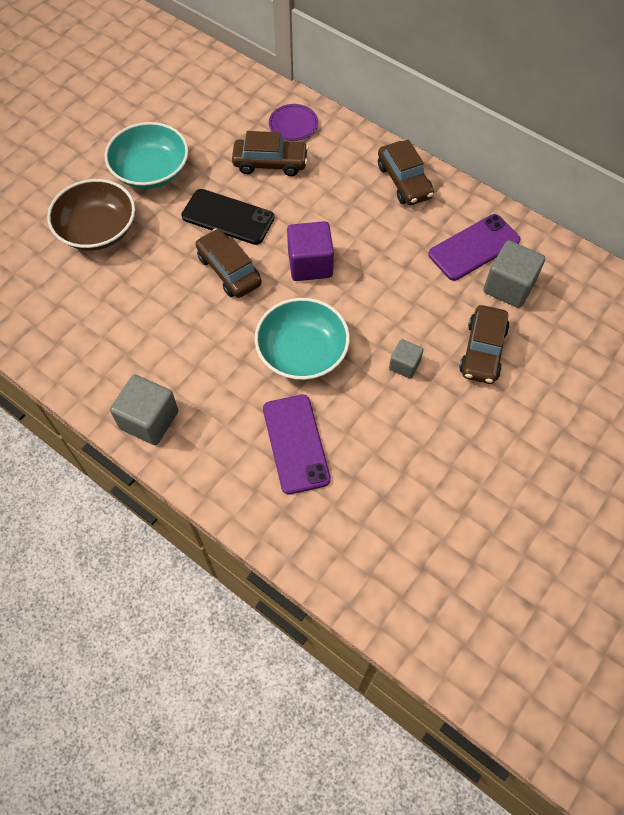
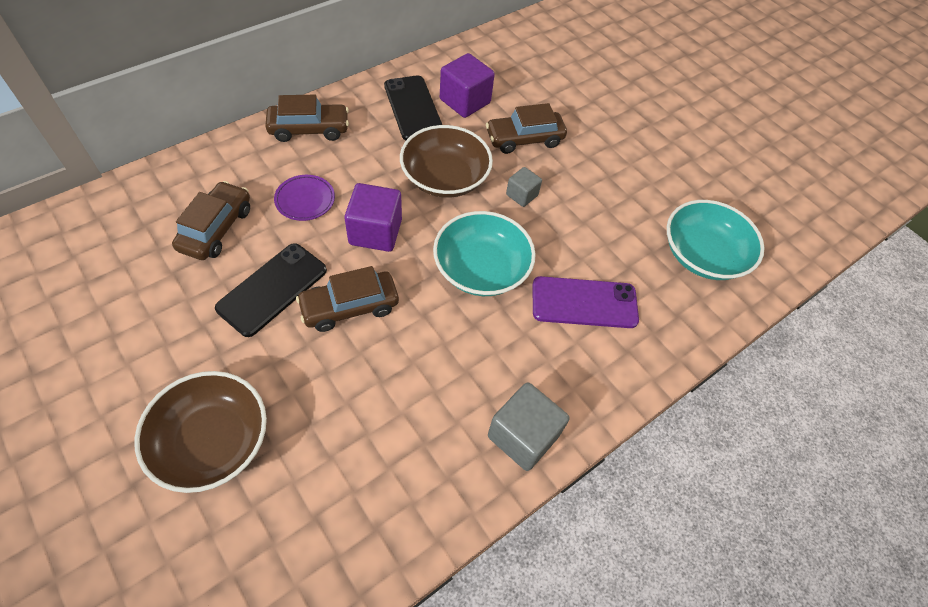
camera: 80 degrees left, 5 degrees down
(151, 171) = (149, 354): turquoise bowl -> turquoise bowl (703, 255)
(293, 125) = (173, 193): purple plate -> purple plate (305, 200)
(396, 297) = (445, 177): none -> brown bowl
(474, 247) = (413, 108): purple phone -> black phone
(482, 351) = (524, 139): brown car -> brown car turned 135 degrees clockwise
(509, 286) = (465, 101): grey cube -> purple cube

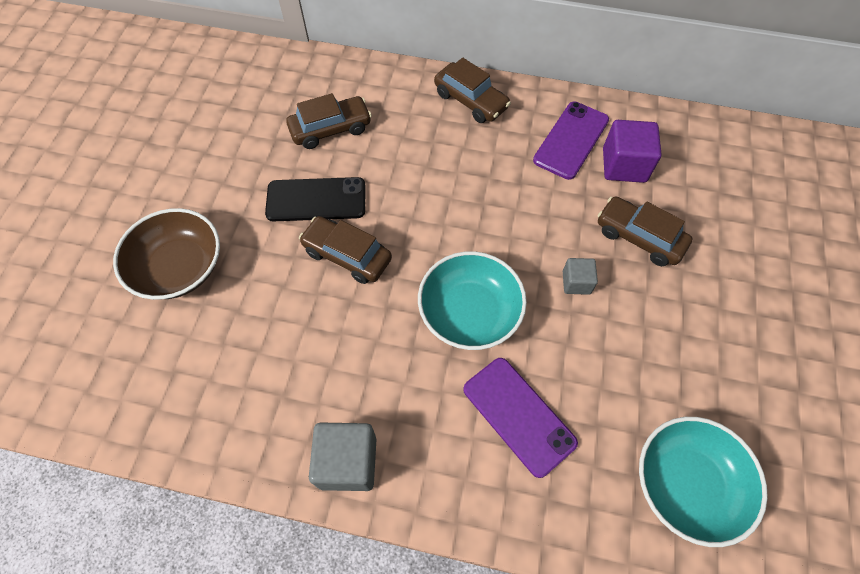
camera: 55 degrees right, 5 degrees up
(305, 200) = (407, 153): purple plate -> none
(375, 232) = (426, 216): purple cube -> none
(413, 108) = (571, 140): black phone -> purple phone
(445, 177) = (528, 216): brown bowl -> none

